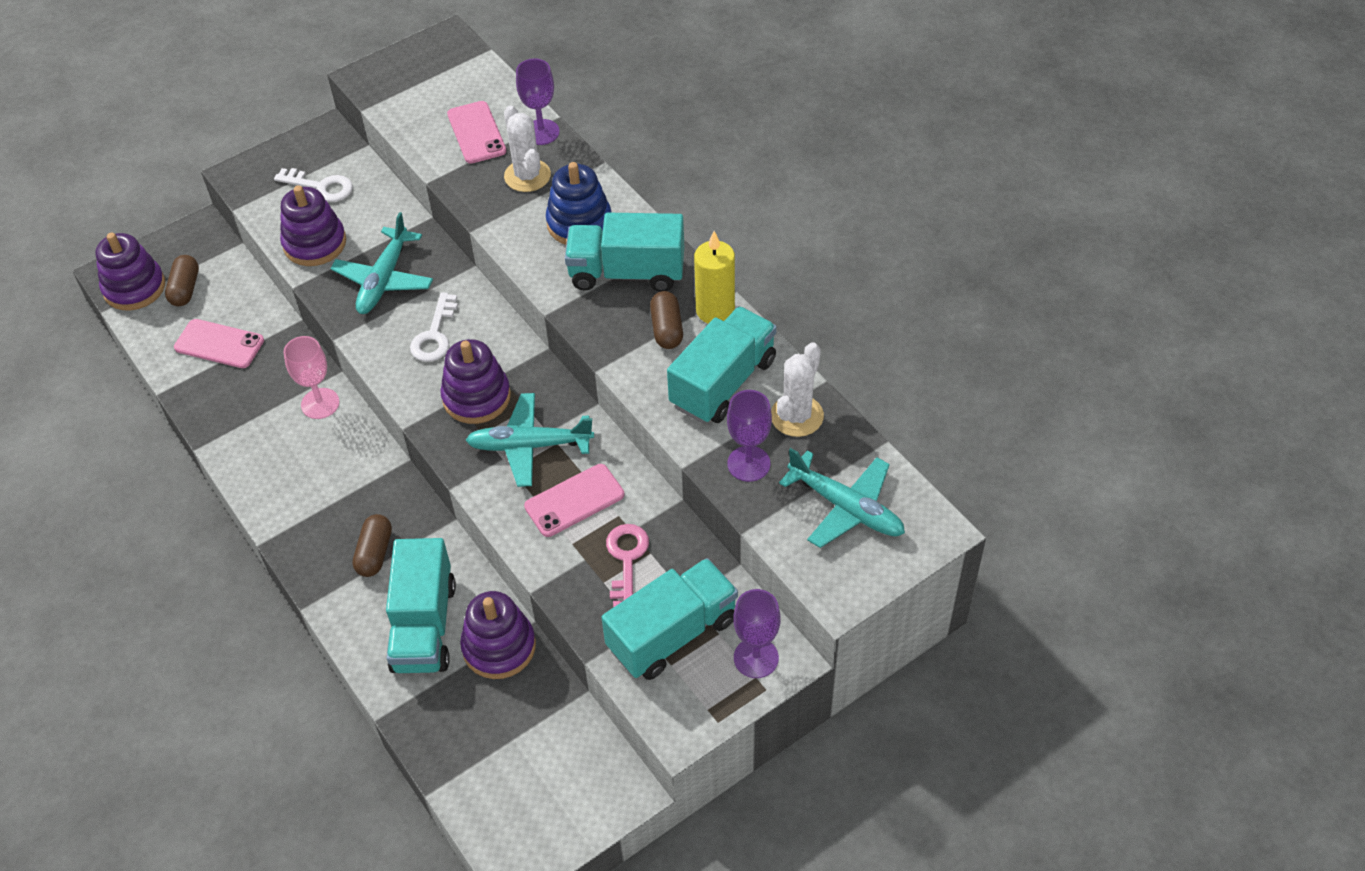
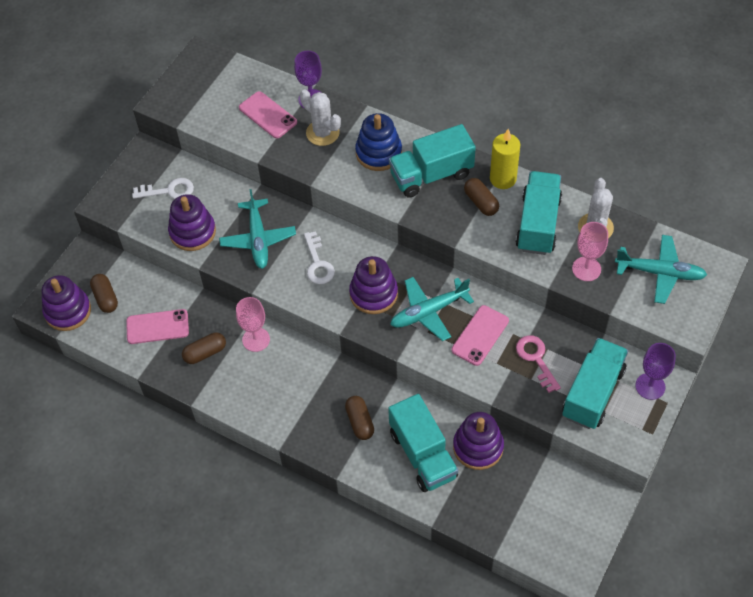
camera: 25 degrees left, 5 degrees up
(251, 396) = (205, 353): none -> brown capsule
(748, 464) = (586, 269): purple goblet -> pink goblet

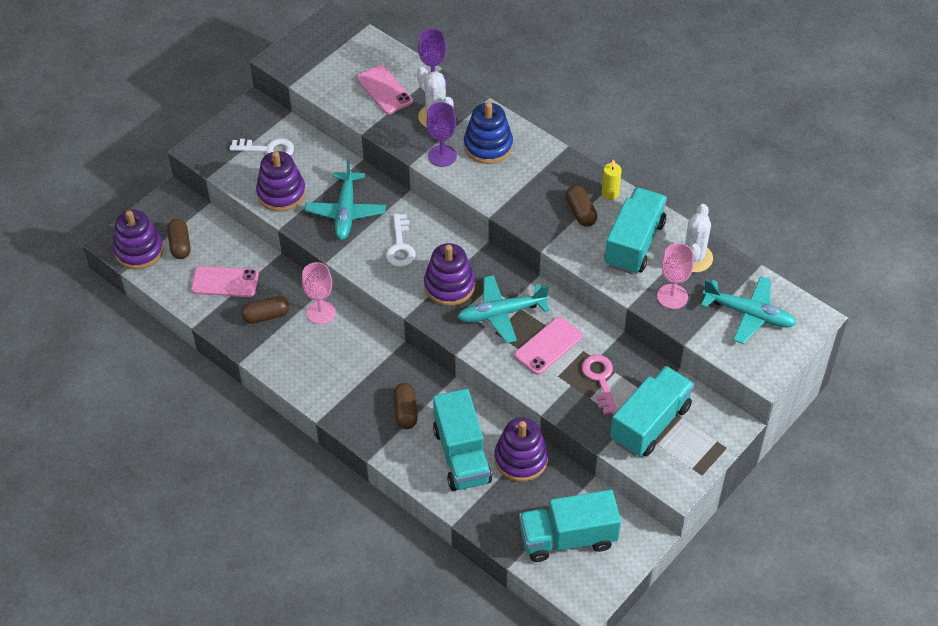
camera: 10 degrees right, 5 degrees down
(431, 175) = (536, 176): turquoise truck -> turquoise truck (568, 538)
(503, 179) = (610, 193): yellow candle -> yellow candle, size x0.61
(650, 386) = (712, 428): purple goblet -> purple goblet (442, 156)

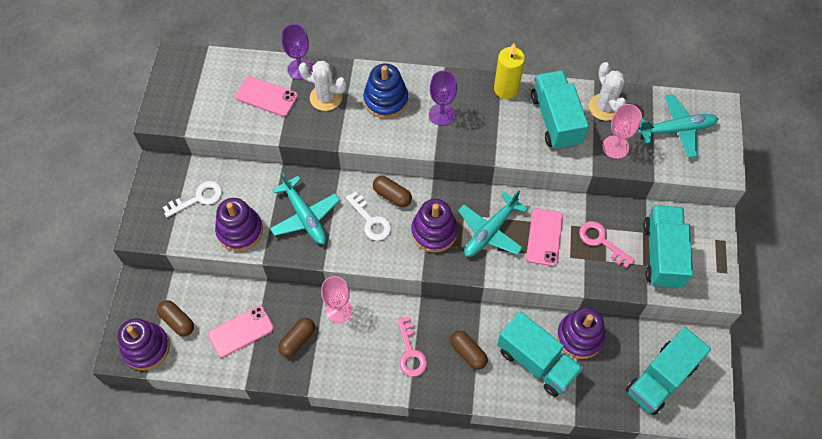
camera: 35 degrees left, 10 degrees up
(355, 381) = (410, 352): none -> pink key
(442, 156) = (357, 128): purple goblet -> purple goblet (441, 114)
(580, 212) = (498, 116): brown capsule -> brown capsule (392, 195)
(610, 193) = (506, 89): yellow candle -> yellow candle, size x1.63

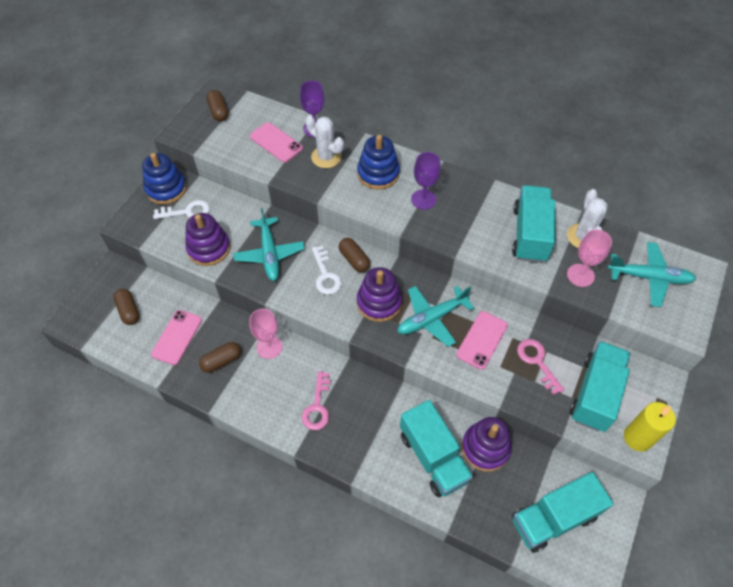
camera: 20 degrees right, 5 degrees down
(146, 347) = (93, 324): purple stacking toy -> none
(163, 180) = (166, 189): none -> blue stacking toy
(241, 331) = (177, 337): pink phone -> pink phone turned 60 degrees counterclockwise
(468, 353) = (370, 425): brown capsule -> brown capsule (218, 111)
(506, 89) = (493, 194): yellow candle -> yellow candle (637, 438)

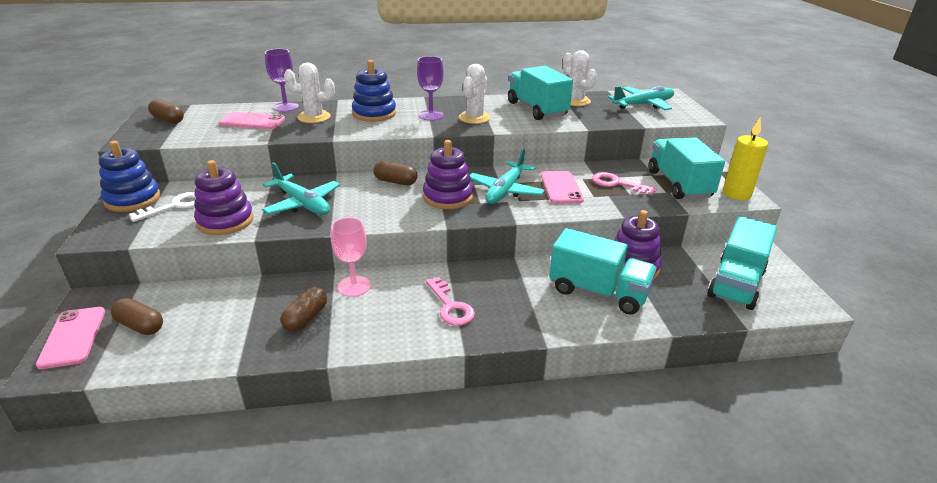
camera: 35 degrees left, 25 degrees down
(177, 337) = (229, 322): pink phone -> pink phone (73, 337)
(325, 275) = (377, 198): white key -> none
(459, 222) = (474, 118): none -> white cactus
(580, 275) = (598, 116): pink goblet -> none

